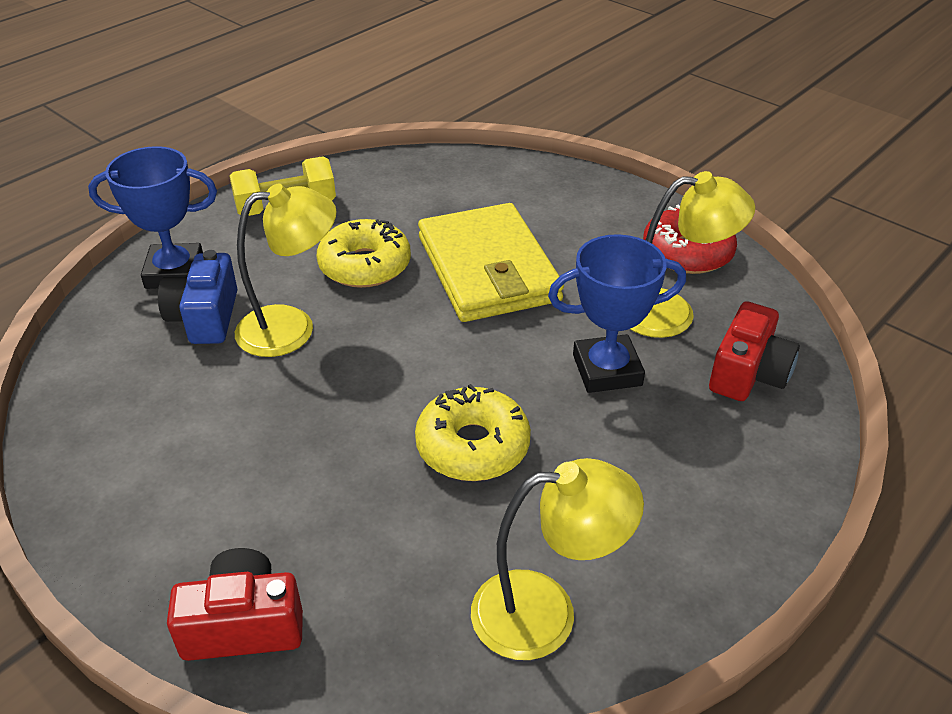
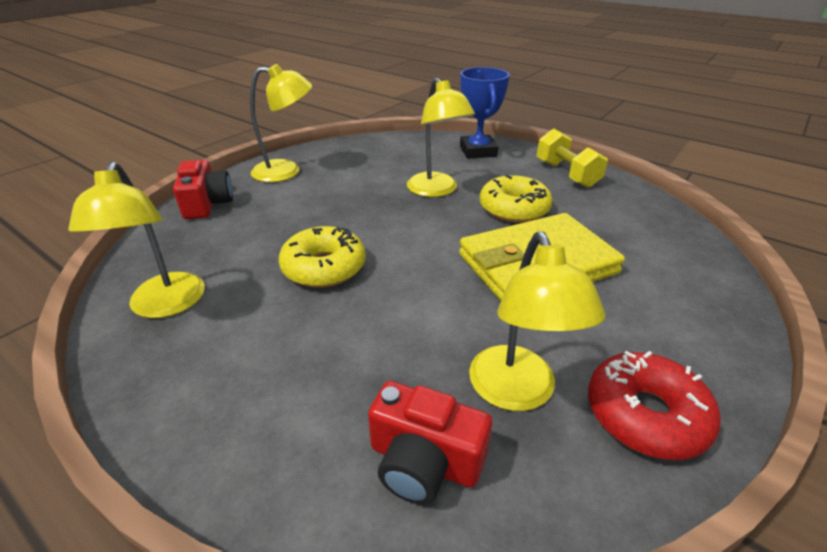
camera: 85 degrees right, 5 degrees down
(145, 515) = (286, 171): none -> yellow lamp
(205, 317) = (439, 164): blue camera -> none
(607, 370) = (414, 338): blue trophy -> none

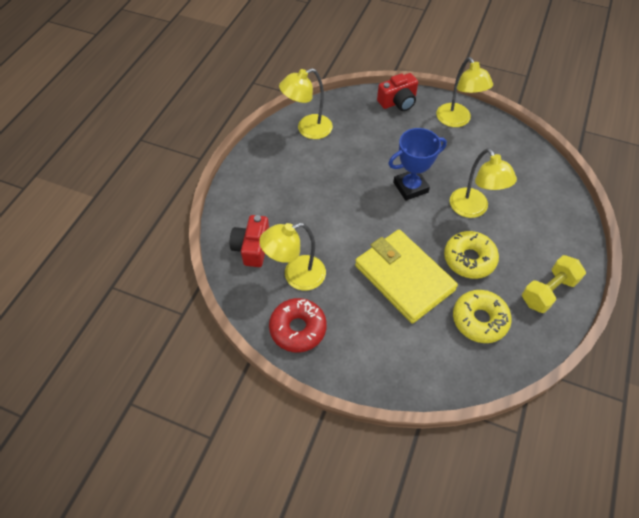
camera: 75 degrees right, 20 degrees up
(324, 267) = (359, 177): yellow donut -> yellow donut (479, 320)
(436, 190) = (473, 209): yellow lamp -> yellow lamp turned 75 degrees counterclockwise
(478, 151) = (557, 224): blue trophy -> blue trophy (410, 187)

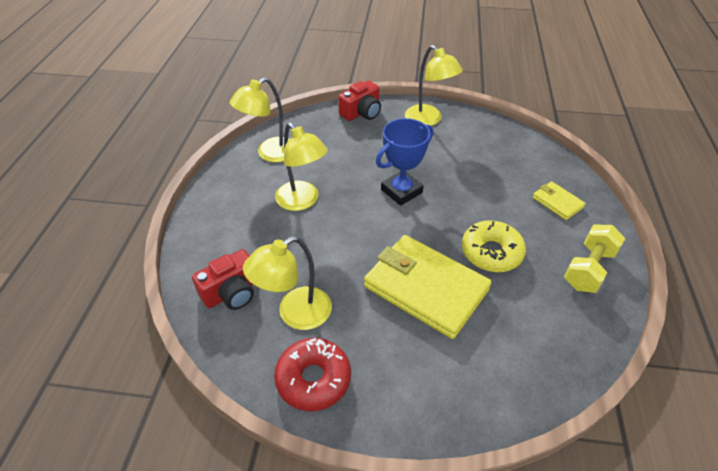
camera: 15 degrees left, 10 degrees down
(252, 248) = (232, 292): red camera -> red camera turned 120 degrees counterclockwise
(473, 209) = (476, 200): yellow lamp -> yellow lamp (302, 201)
(479, 320) = (528, 317): yellow donut -> none
(545, 225) = (557, 202): none -> yellow wallet

